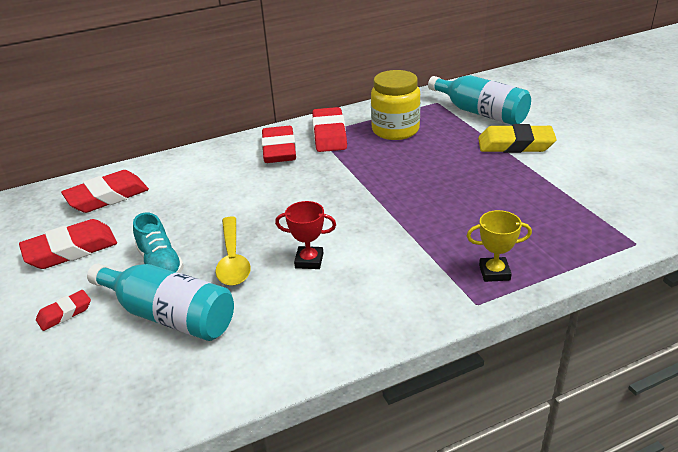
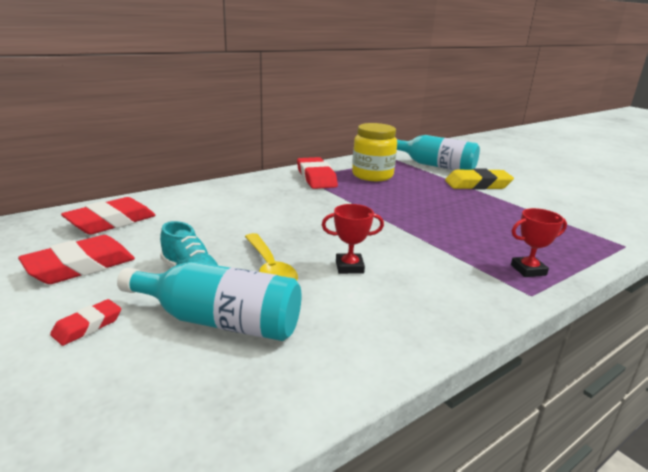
camera: 15 degrees left, 10 degrees down
(279, 150) = (275, 187): red eraser -> none
(494, 272) = (528, 270): yellow trophy -> red trophy

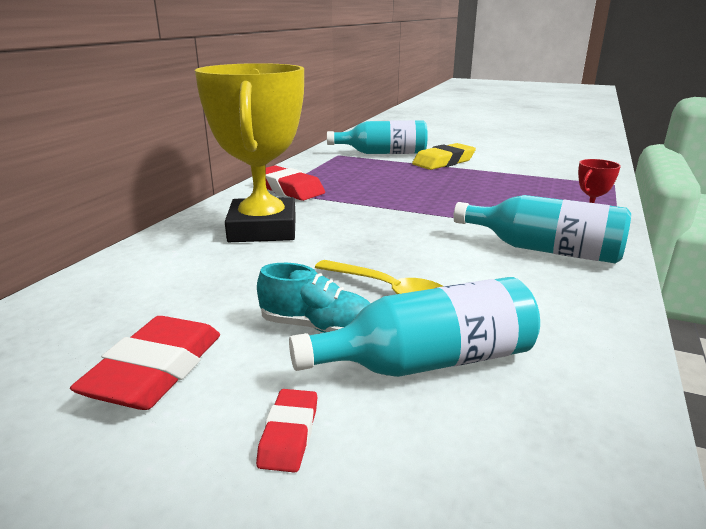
camera: 30 degrees left, 0 degrees up
(111, 222) = (109, 303): red eraser -> none
(256, 202) = (263, 229): none -> yellow trophy
(349, 267) = (458, 264): red trophy -> none
(372, 175) = (341, 174): yellow jar -> none
(440, 280) = (544, 250): none -> turquoise bottle

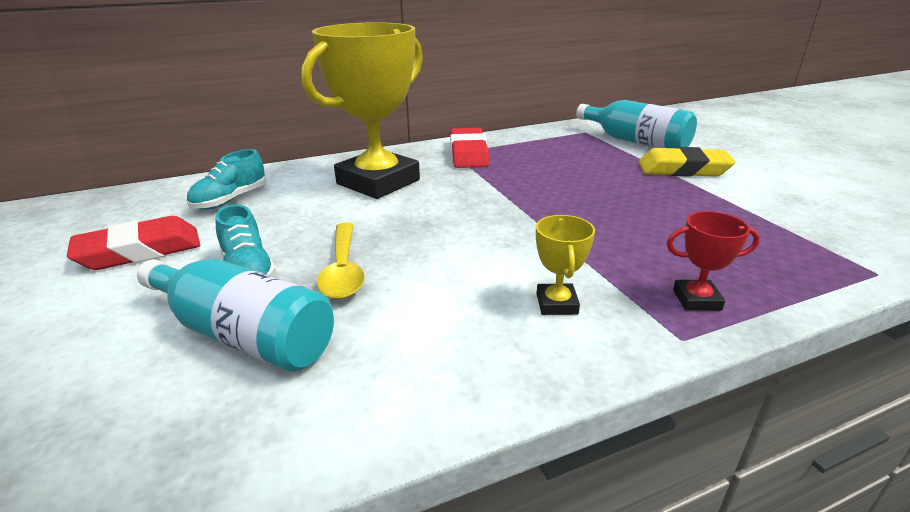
camera: 45 degrees right, 5 degrees up
(144, 292) = (230, 200): none -> turquoise shoe
(289, 434) = (100, 325): red eraser -> none
(544, 250) = (557, 304): turquoise bottle -> yellow trophy

